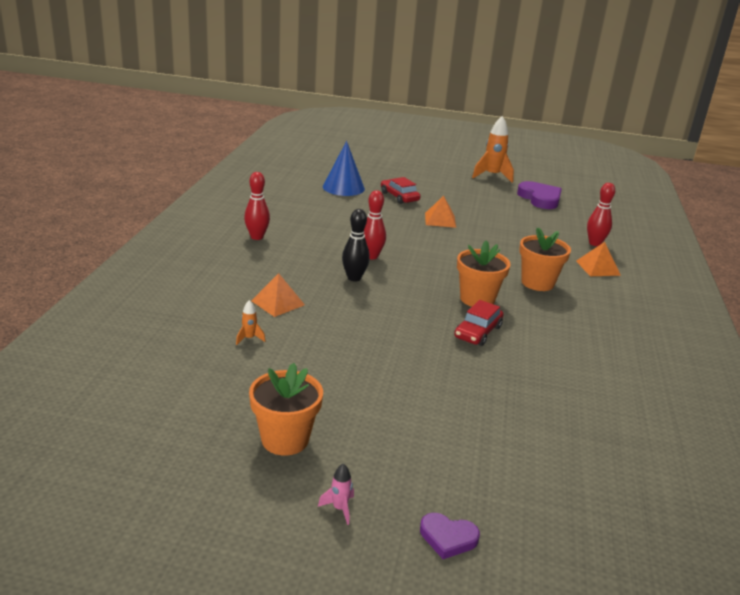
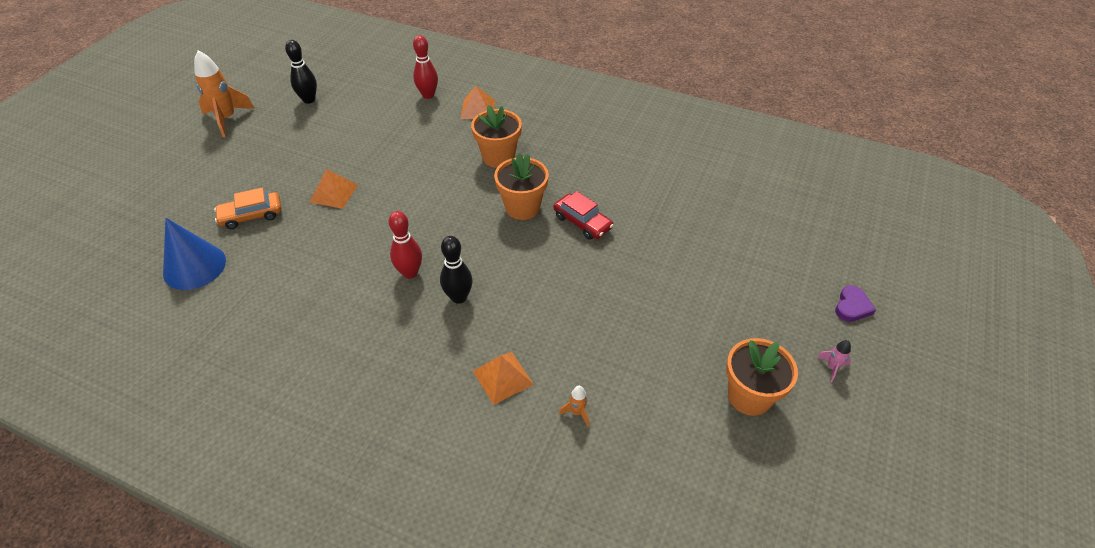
camera: 75 degrees left, 20 degrees up
(257, 237) = (320, 384): red bowling pin -> none
(399, 197) = (251, 215): red car -> orange car
(540, 198) = (309, 100): purple heart -> black bowling pin

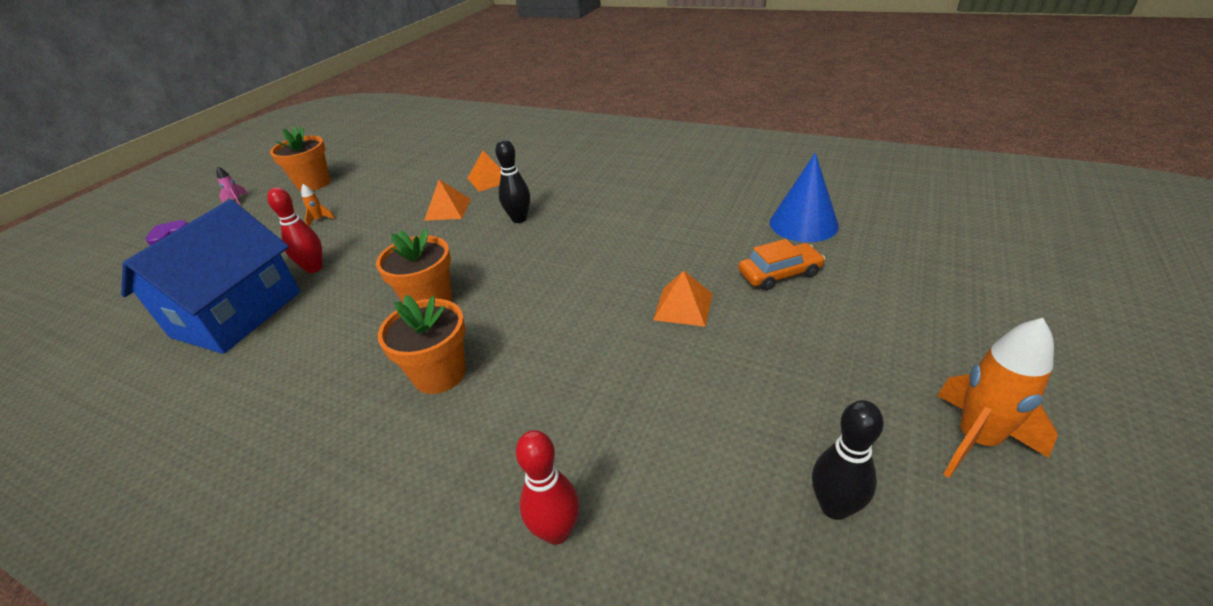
camera: 175 degrees left, 10 degrees down
(410, 273) = (567, 233): red bowling pin -> red bowling pin (314, 268)
(478, 109) = (451, 486): orange pyramid -> orange pyramid (448, 209)
(577, 412) = (441, 169): orange rocket -> orange rocket (319, 220)
(582, 222) = (364, 289): red car -> none
(675, 205) = (237, 314): none -> blue house

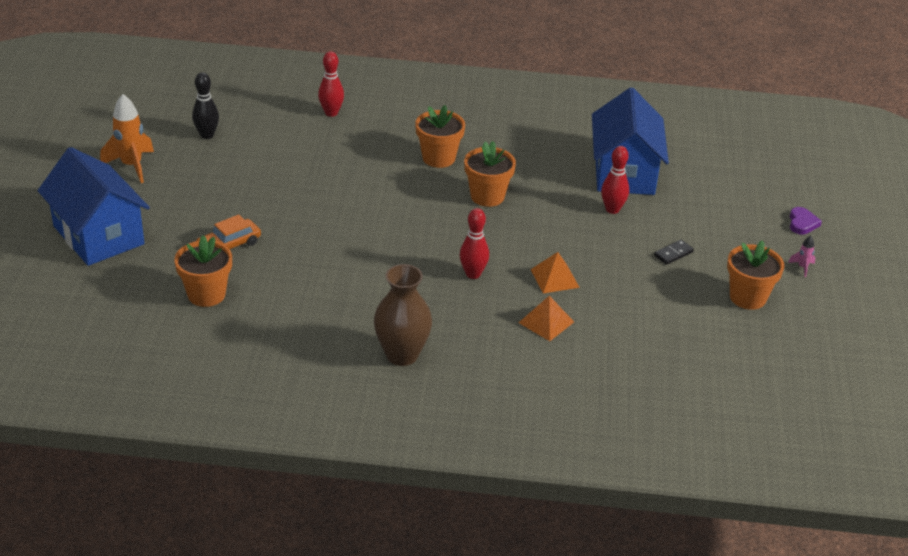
camera: 155 degrees right, 0 degrees up
(319, 220) = (673, 253): orange rocket -> black domino
(519, 219) = (473, 274): black bowling pin -> red bowling pin
(624, 167) = (402, 355): none -> brown vase
(683, 306) = (297, 213): orange pyramid -> none
(803, 223) = (206, 294): blue cone -> orange flower pot
(972, 306) = (98, 235): none -> blue house

